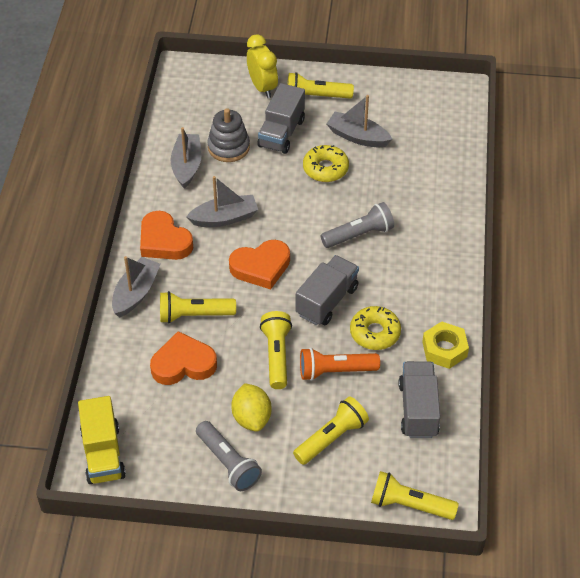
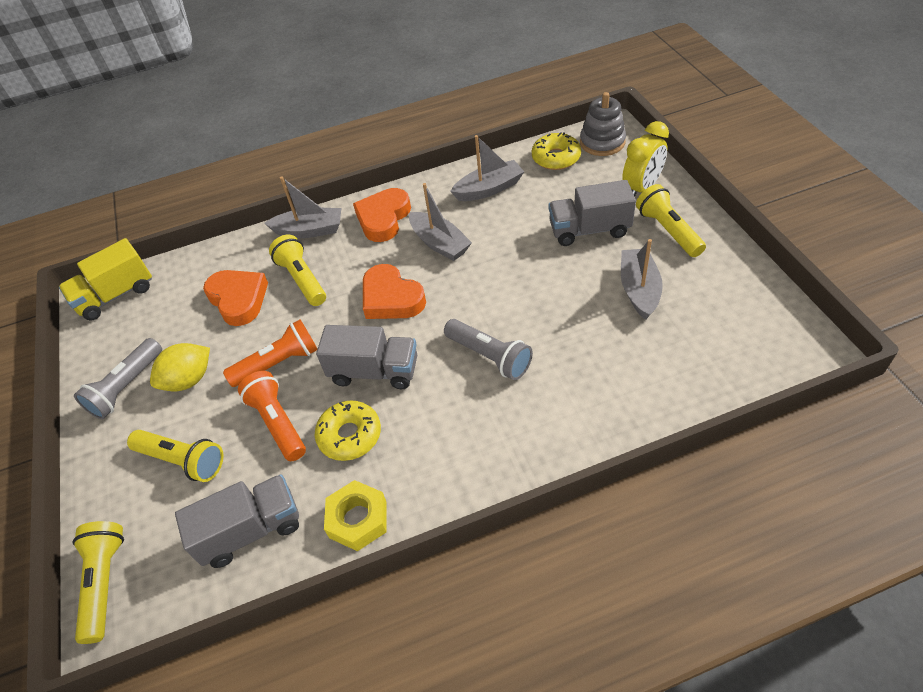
camera: 70 degrees right, 0 degrees up
(228, 147) = (536, 204): grey stacking toy -> grey stacking toy (602, 142)
(277, 355) = (278, 363): yellow flashlight -> orange flashlight
(325, 169) = (567, 285): yellow donut -> yellow donut (556, 158)

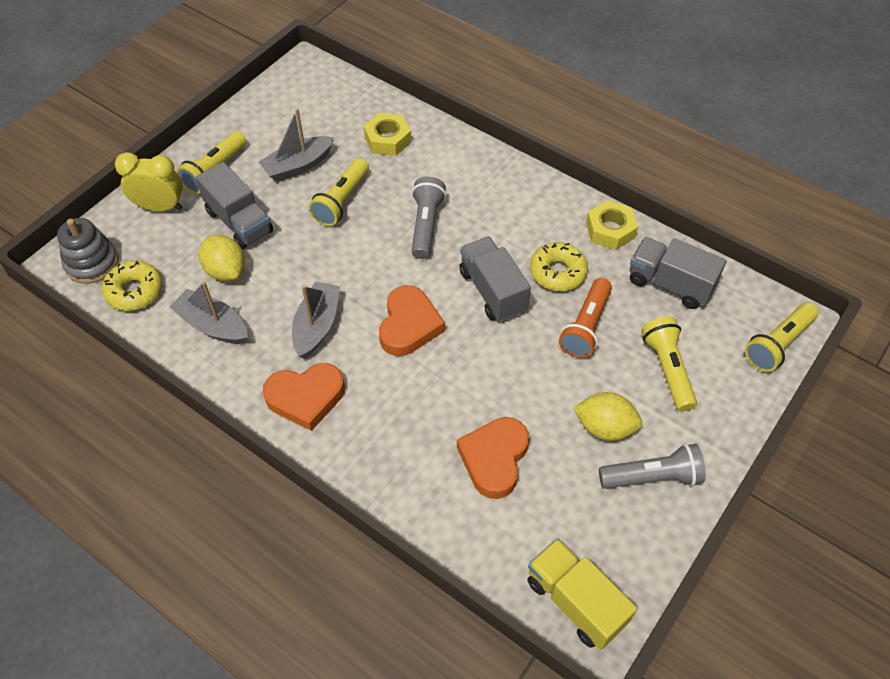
camera: 130 degrees left, 5 degrees up
(116, 295) = (575, 601): yellow truck -> yellow truck turned 150 degrees counterclockwise
(278, 363) = (536, 366): orange flashlight -> none
(302, 279) = (432, 417): yellow flashlight -> yellow flashlight (341, 201)
(310, 230) = (361, 460): grey boat -> none
(538, 208) = (226, 271): none -> yellow lemon
(635, 376) = (387, 140): none -> yellow nut

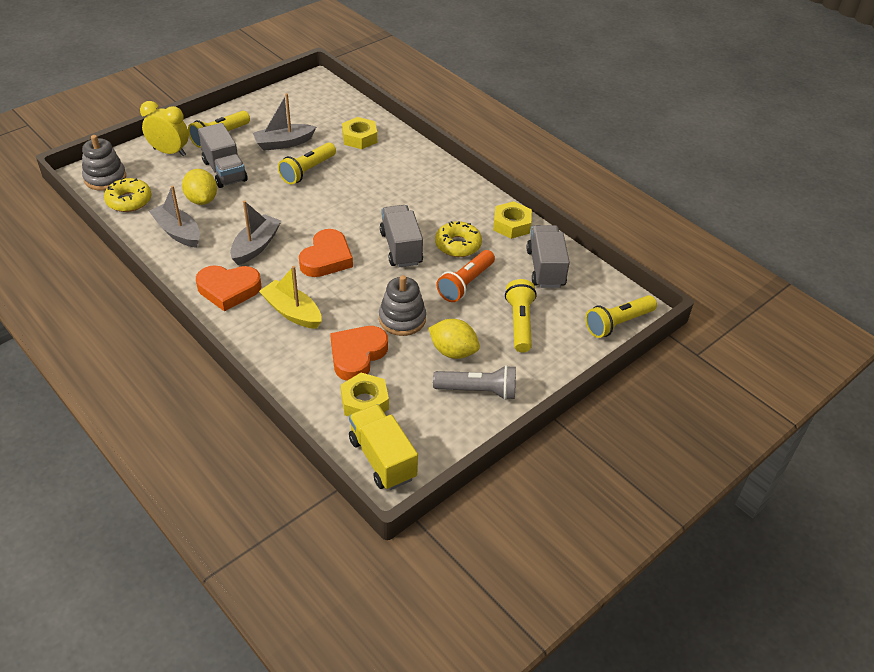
camera: 10 degrees right, 10 degrees down
(395, 413) = (292, 312): none -> yellow boat
(426, 225) = (366, 197): grey flashlight -> none
(526, 525) = (364, 402): none -> yellow nut
(529, 394) = (402, 319): none -> grey stacking toy
(670, 284) = (545, 268): grey truck -> grey truck turned 45 degrees clockwise

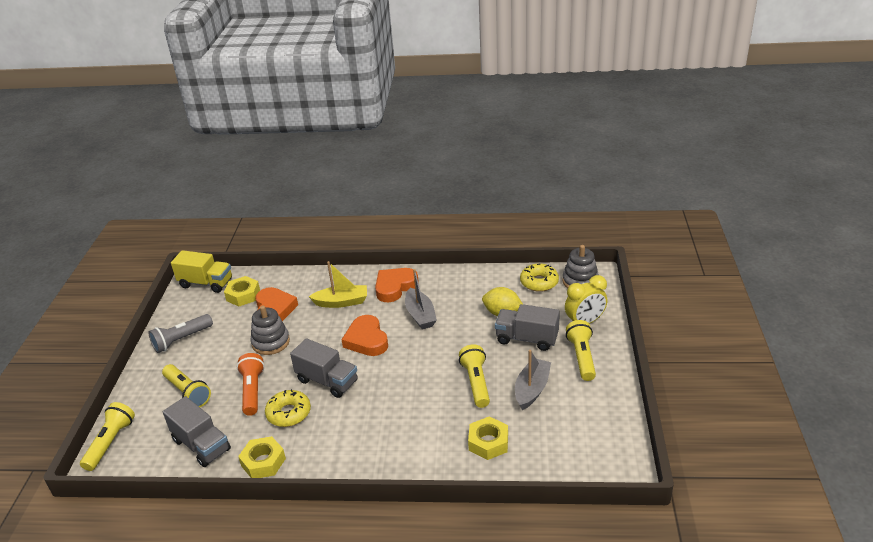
camera: 140 degrees right, 10 degrees down
(178, 232) = (477, 289): grey boat -> none
(453, 351) = (218, 348): yellow lemon -> none

